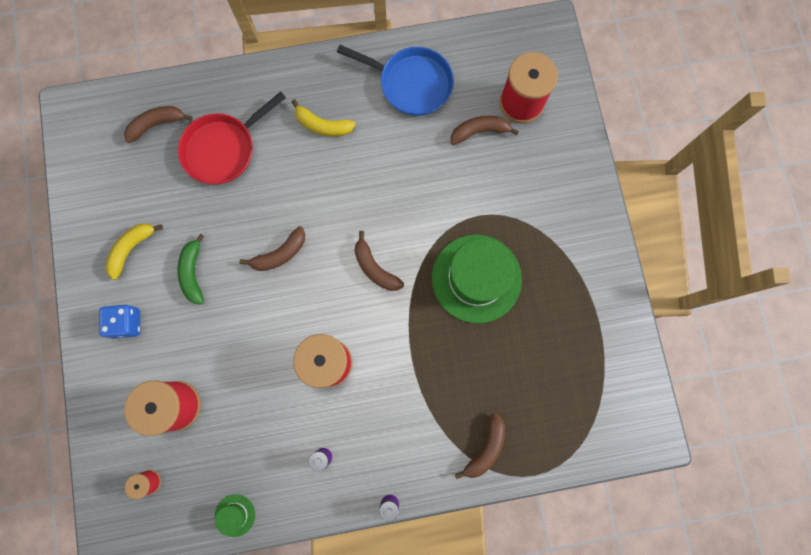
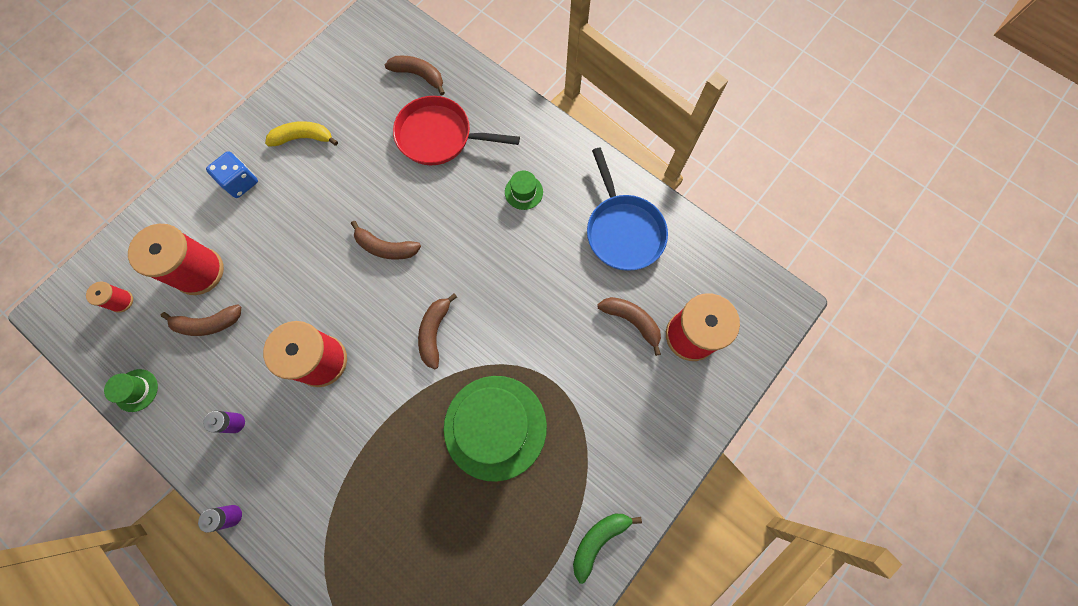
camera: 50 degrees right, 5 degrees down
(193, 273) = (318, 196): green banana -> green banana (598, 540)
(322, 125) = (523, 192): yellow banana -> green hat
(485, 448) = (343, 564): brown banana -> brown banana (208, 324)

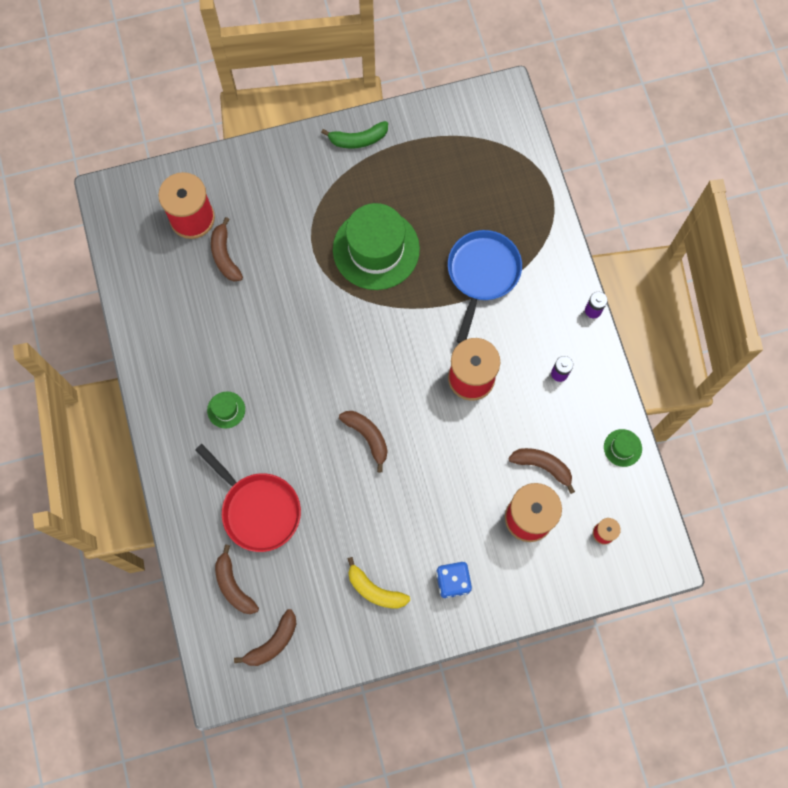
camera: 145 degrees left, 0 degrees up
(434, 332) = (374, 343): brown banana -> brown banana (273, 642)
(623, 230) = (175, 325): blue pan -> blue pan (482, 274)

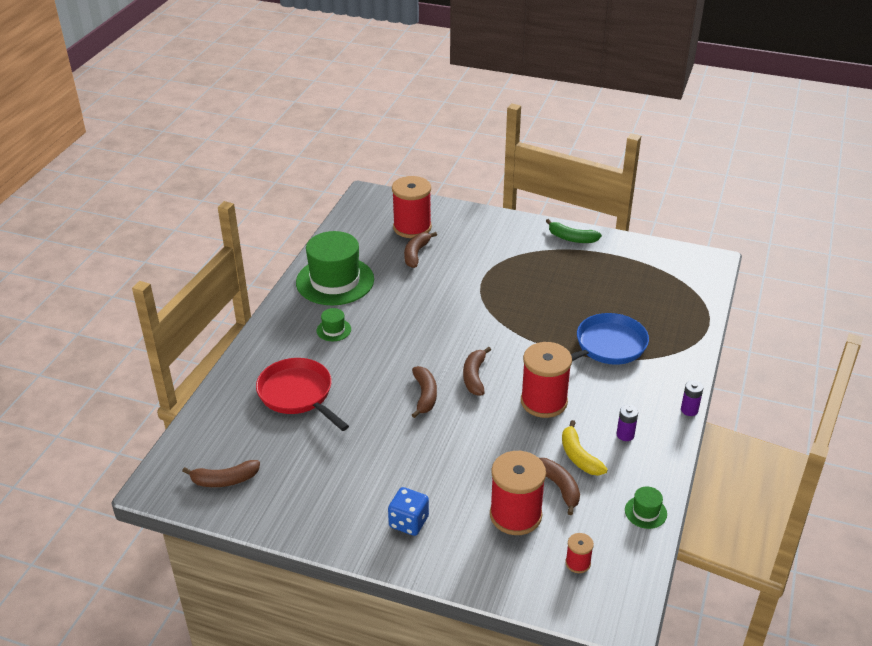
camera: 35 degrees right, 35 degrees down
(233, 585) = (233, 429): brown banana -> brown banana (474, 376)
(258, 509) = (298, 395): red pan -> red pan turned 150 degrees clockwise
(375, 590) = (338, 492): yellow banana -> yellow banana (579, 456)
(376, 249) = (532, 297): green hat -> green hat (335, 281)

